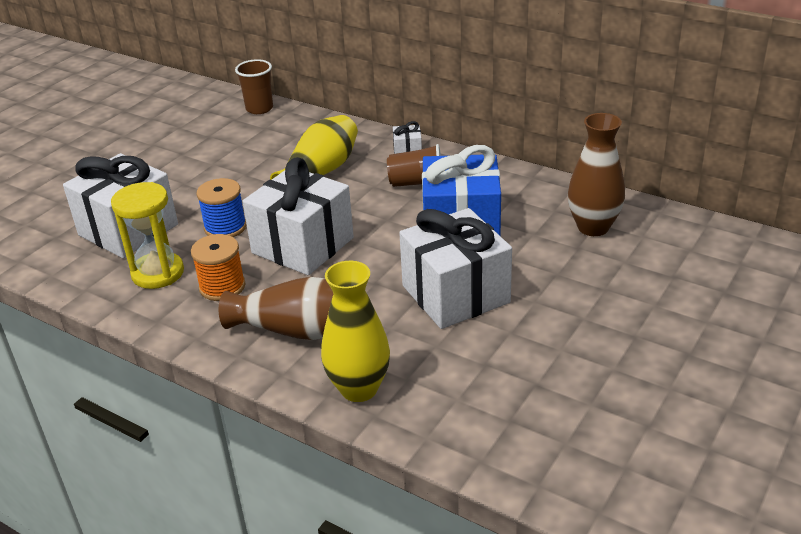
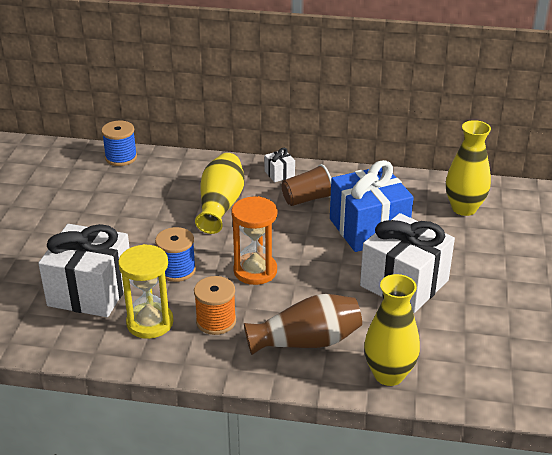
camera: 25 degrees left, 0 degrees up
(259, 108) = (121, 157): brown cup -> blue spool
(302, 245) = (255, 271): white gift -> orange hourglass
(593, 227) = (464, 208): brown vase -> yellow vase

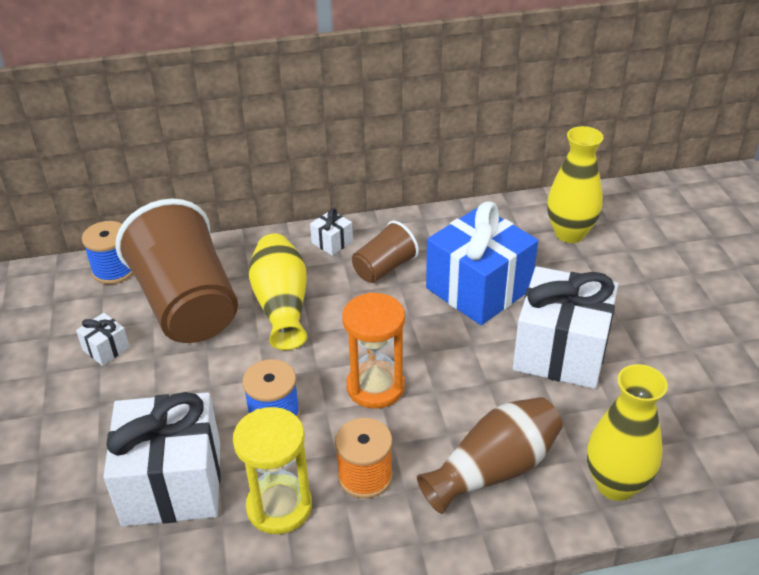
camera: 20 degrees left, 5 degrees up
(91, 203) = (106, 349): none -> white gift
(157, 190) = (187, 305): none -> brown cup

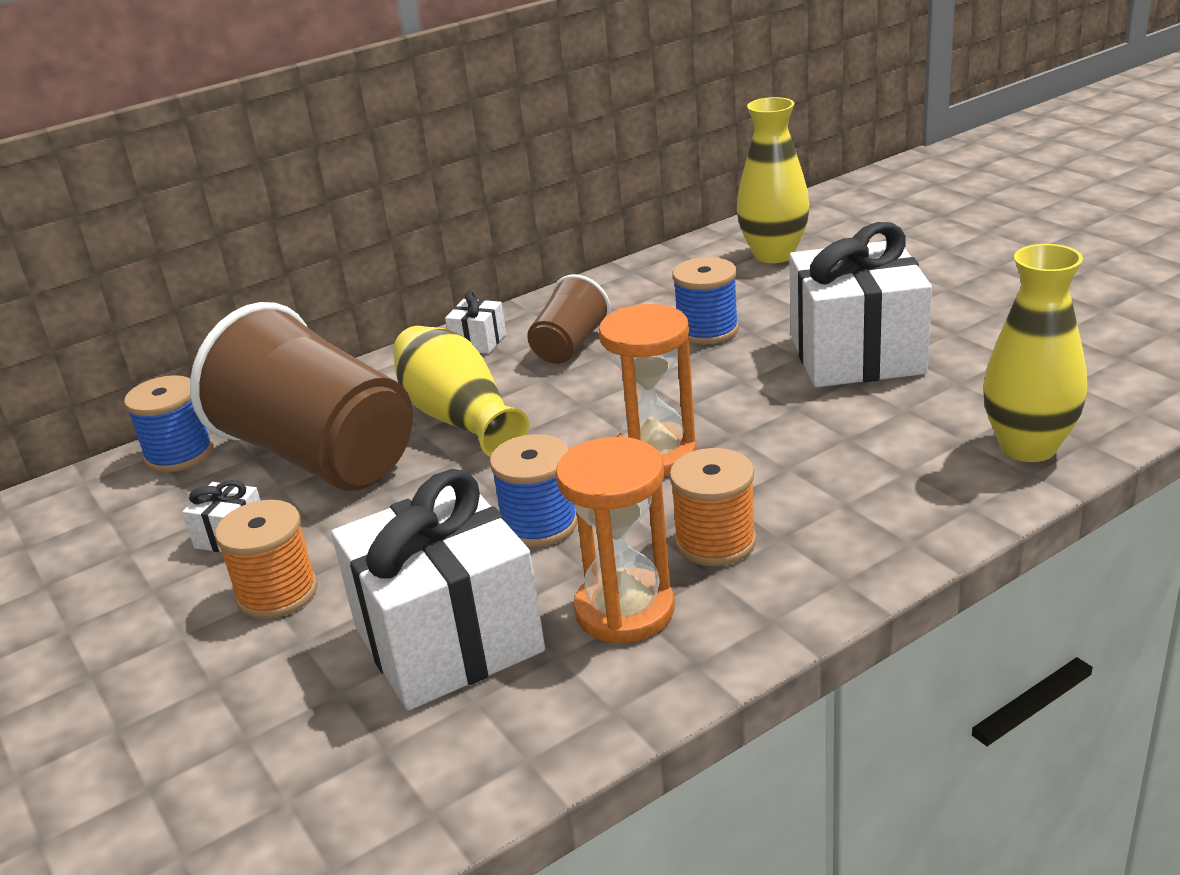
camera: 20 degrees left, 10 degrees down
(105, 405) = (277, 593): none -> orange spool
(279, 506) = (624, 610): yellow hourglass -> orange hourglass
(479, 289) = (707, 330): blue gift -> blue spool
(494, 469) = (873, 481): brown vase -> none

